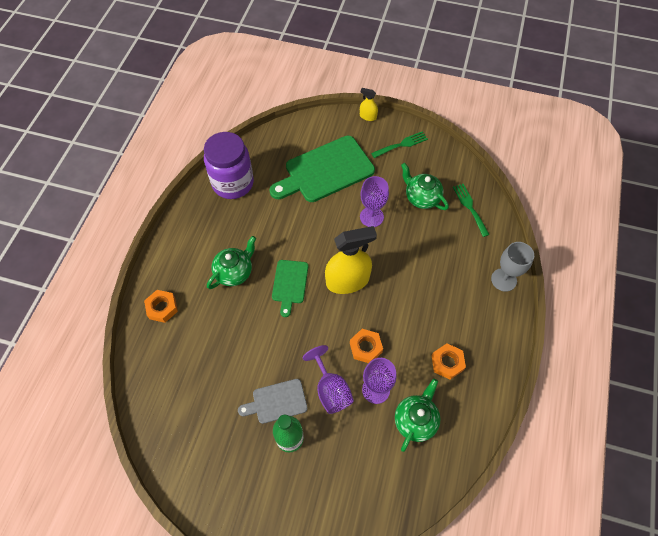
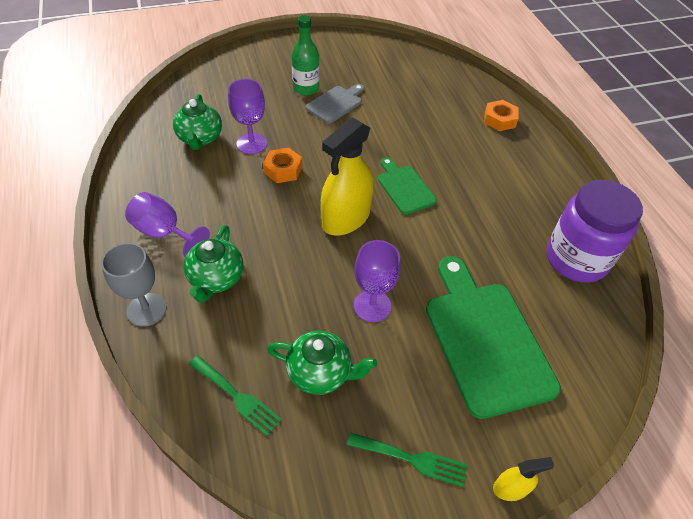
camera: 145 degrees right, 10 degrees down
(234, 272) = (469, 173): green teapot -> green teapot (216, 279)
(325, 171) = (485, 340): green cutting board -> green cutting board turned 45 degrees counterclockwise
(331, 390) = (294, 128): purple goblet -> purple goblet (164, 233)
(402, 144) = (412, 459): green fork -> green fork turned 105 degrees counterclockwise
(447, 363) = (188, 192): orange nut -> none

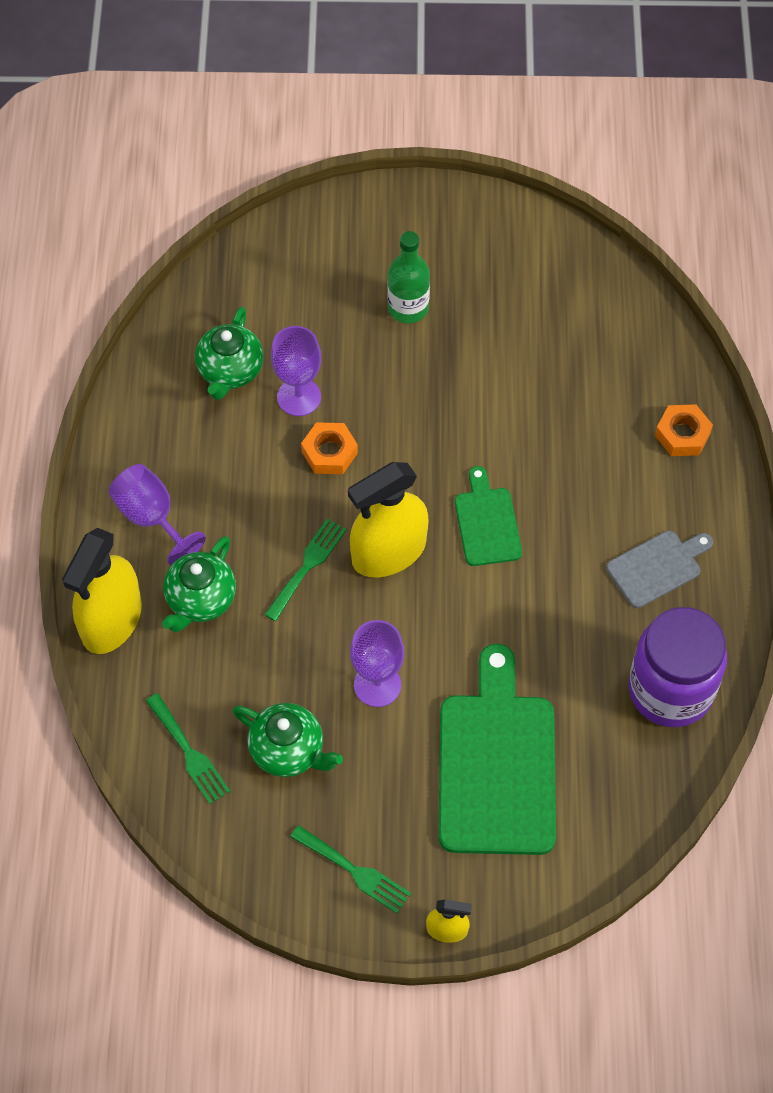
camera: 20 degrees right, 10 degrees up
(146, 309) = (111, 620): grey goblet -> yellow spray bottle
(291, 239) = (307, 566): none -> green fork
(336, 103) = (443, 348): grey cutting board -> grey cutting board (657, 567)

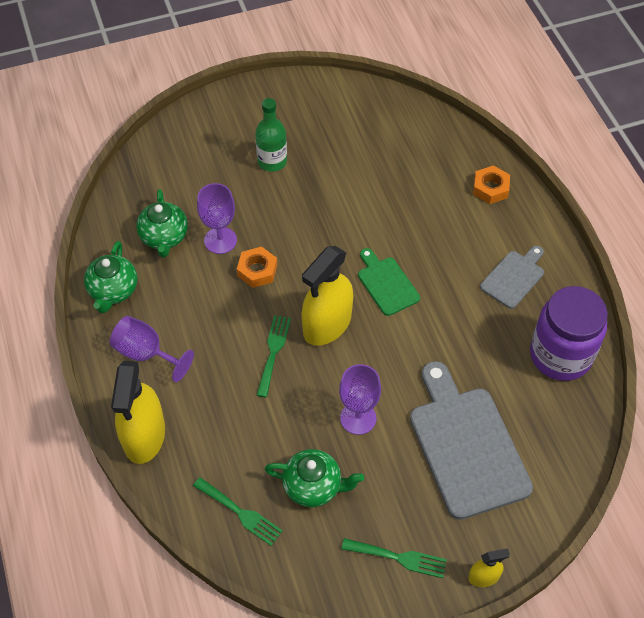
camera: 20 degrees left, 5 degrees down
(200, 599) = (205, 400): green teapot -> green teapot (113, 291)
(497, 765) = (466, 446): green cutting board -> grey cutting board

